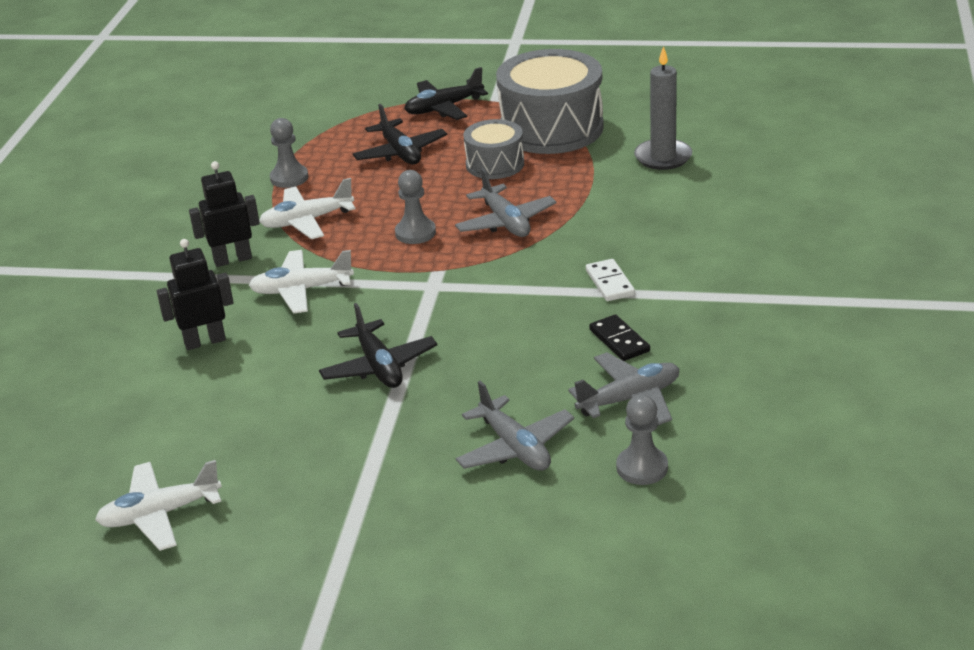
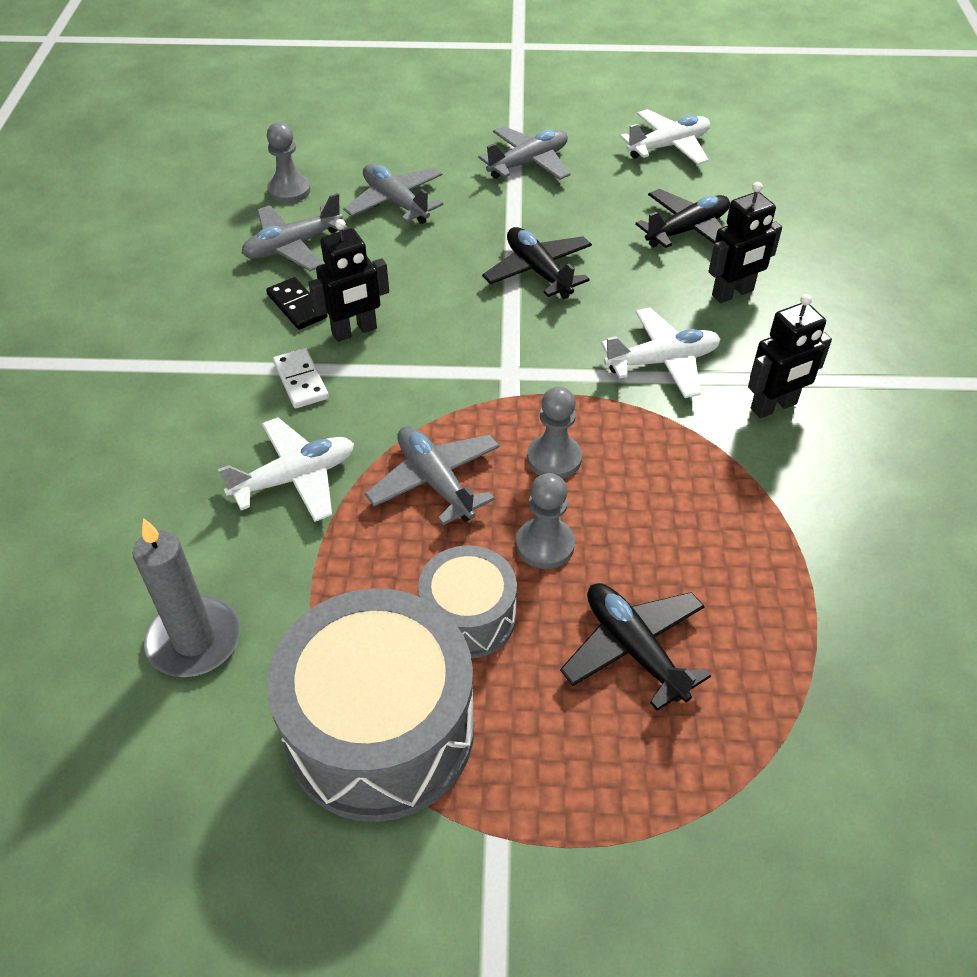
camera: 170 degrees right, 15 degrees up
(289, 178) = (789, 576): grey pawn -> grey pawn (545, 545)
(307, 221) = (713, 478): white plane -> white plane (295, 478)
(344, 496) = (528, 163): none -> grey plane
(444, 108) = (595, 806): black plane -> black plane (687, 230)
(564, 318) = (354, 331): none -> black robot

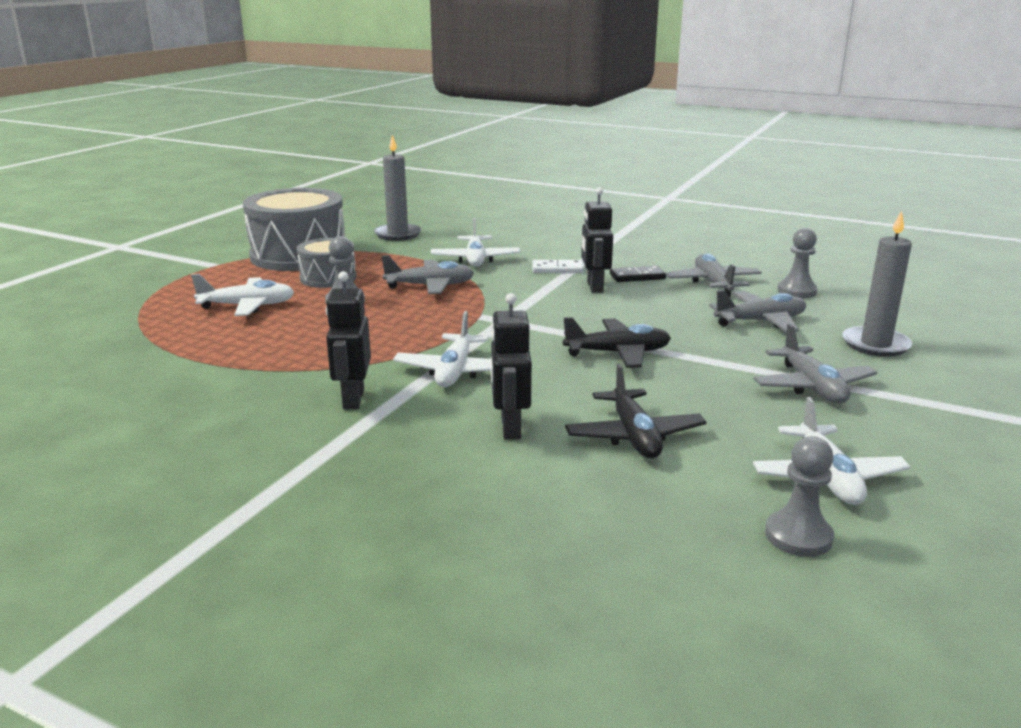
camera: 115 degrees right, 25 degrees down
(414, 140) = (875, 344): none -> grey candle
(554, 458) = (406, 316): grey pawn -> grey pawn (798, 536)
(634, 649) = (247, 306): black plane -> white plane

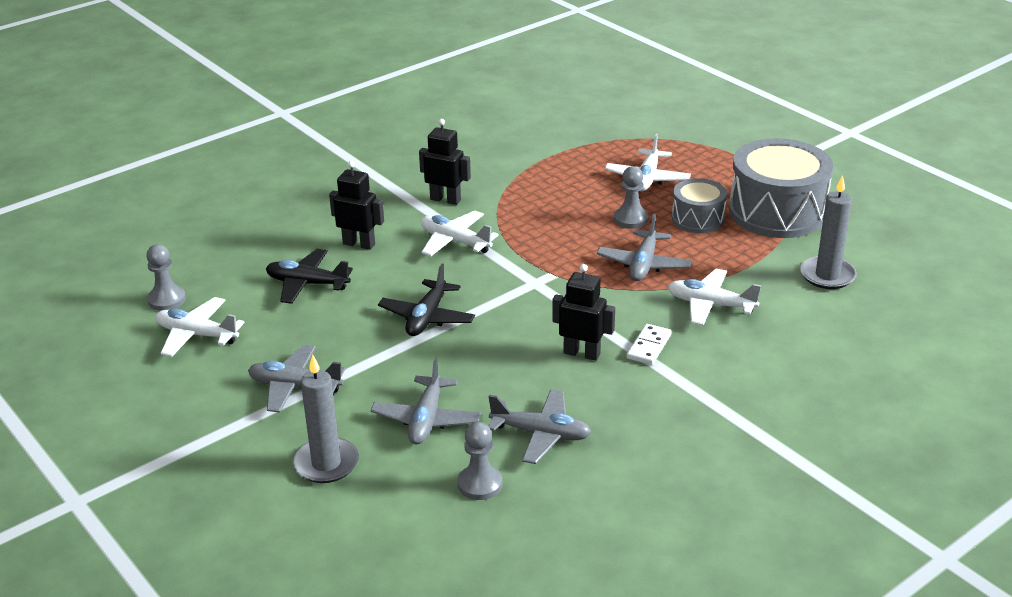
camera: 115 degrees right, 10 degrees up
(637, 277) = (594, 390): black domino -> none

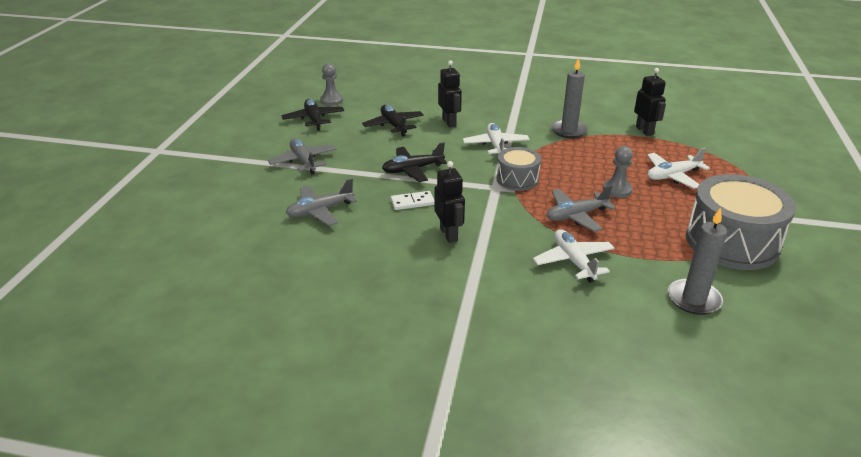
camera: 50 degrees right, 0 degrees up
(197, 335) = (314, 119): white plane -> black plane
(326, 463) = (249, 199): grey candle -> grey candle (569, 131)
(445, 199) = (530, 126): black robot -> black robot (644, 131)
(480, 484) = (280, 254): grey pawn -> none
(541, 434) = (350, 255): grey plane -> none
(649, 346) = (491, 256): white domino -> white domino (412, 202)
(698, 219) = (663, 214): grey drum -> grey drum (517, 179)

